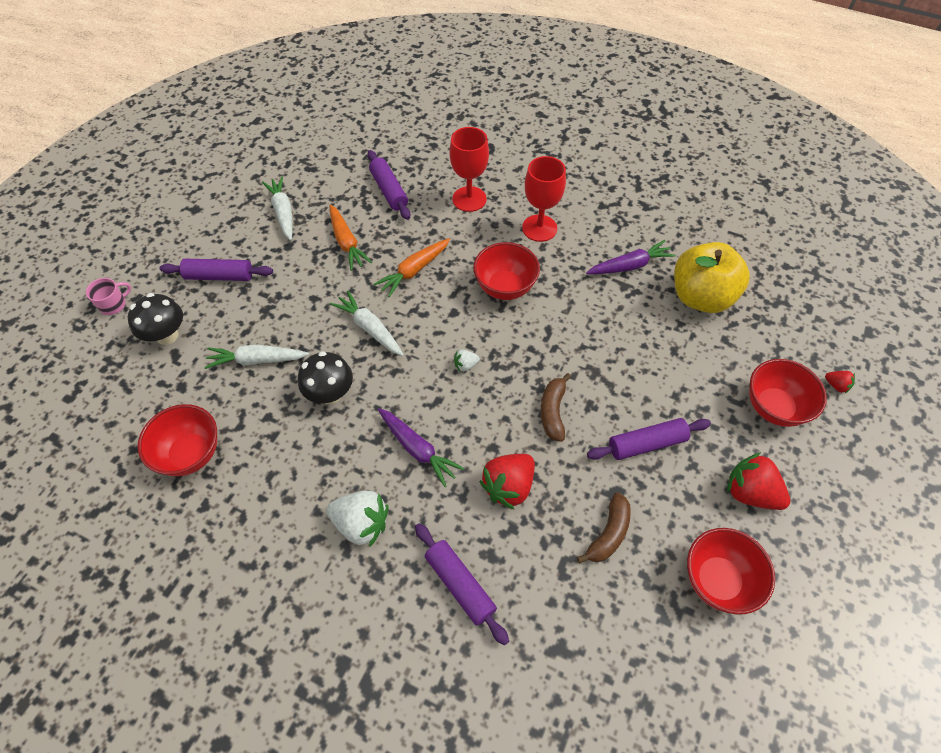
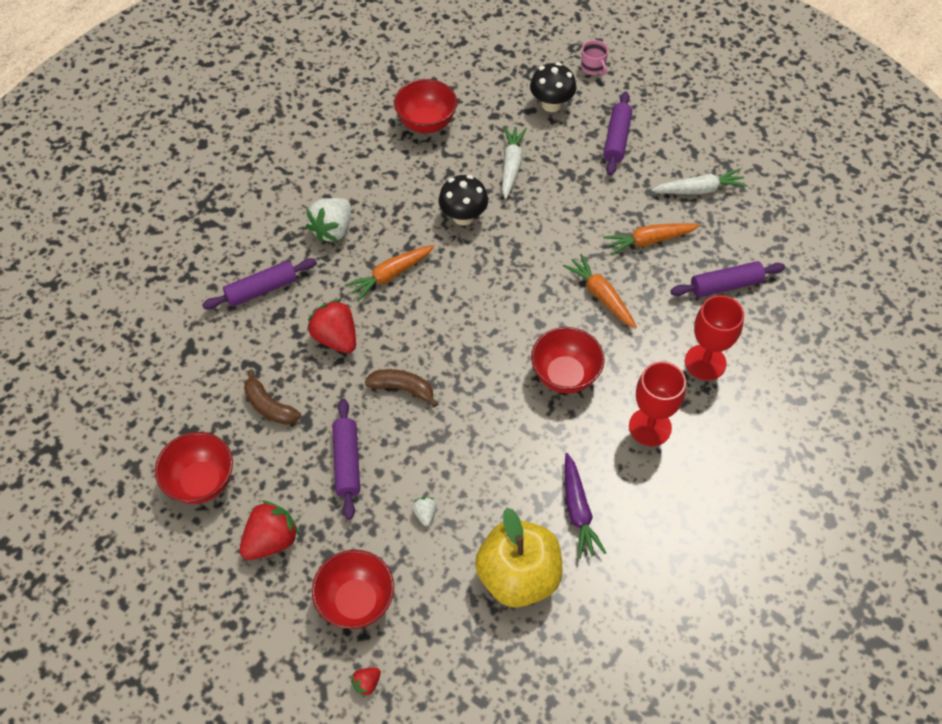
camera: 100 degrees right, 0 degrees up
(370, 328) = (532, 251): white carrot -> none
(417, 449) = (390, 275): purple carrot -> orange carrot
(465, 365) = (472, 324): white strawberry -> white strawberry (425, 514)

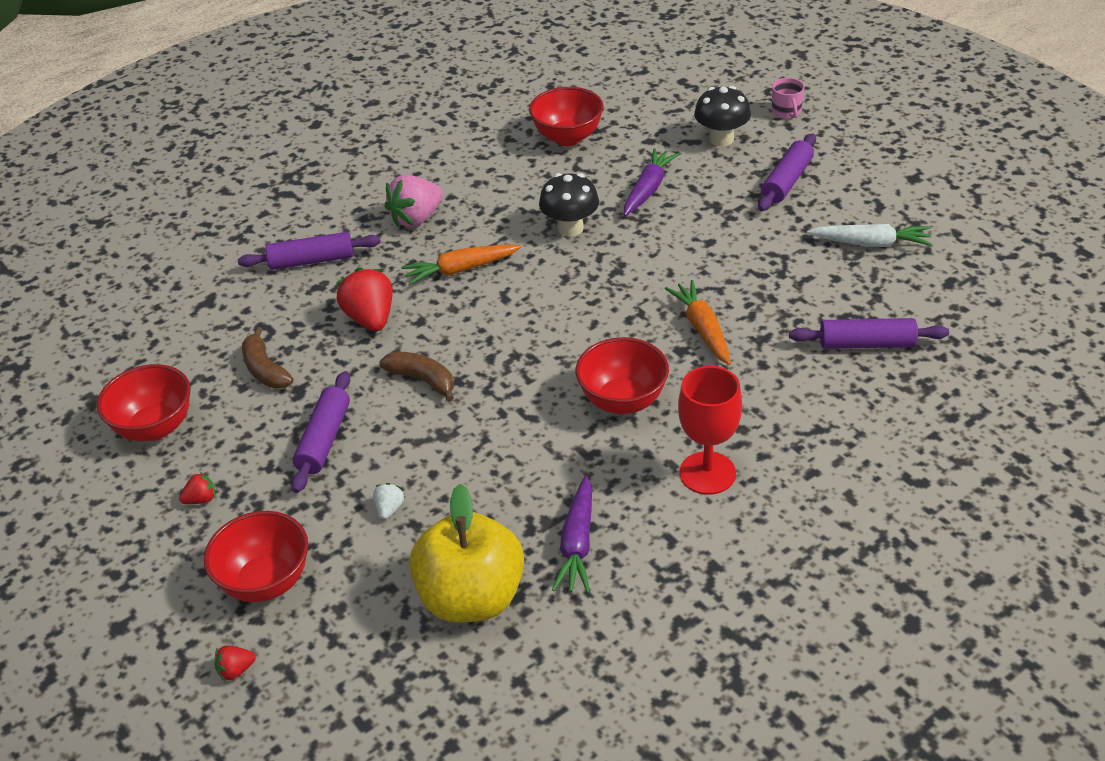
camera: 20 degrees right, 15 degrees down
(271, 540) = (201, 499): red strawberry -> red strawberry, size x0.48
(333, 230) = (416, 218): white strawberry -> pink strawberry
(511, 166) = (648, 189): white carrot -> purple carrot
(649, 241) = (785, 284): orange carrot -> none
(705, 362) = (807, 418): red goblet -> none

